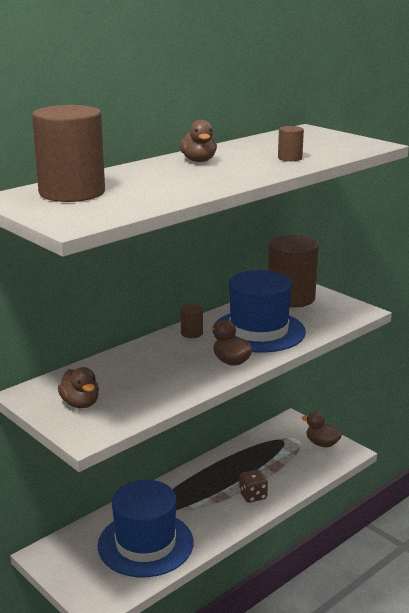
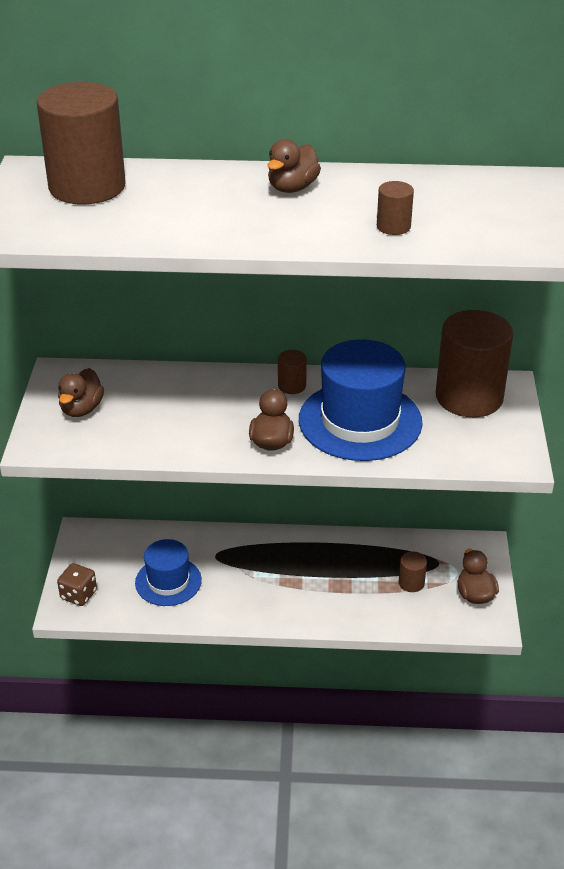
camera: 45 degrees right, 15 degrees up
(145, 544) = (168, 581): blue hat -> blue hat, size x0.60
(253, 495) = (322, 602): brown dice -> brown dice (78, 595)
(284, 457) = (411, 583): none -> brown cylinder

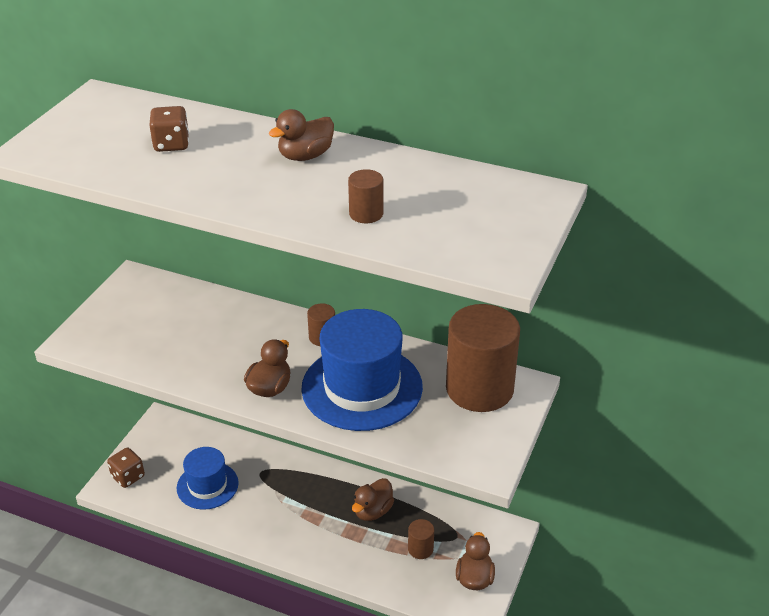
camera: 20 degrees right, 0 degrees up
(81, 409) = (130, 316): brown duck -> brown duck (372, 511)
(87, 187) = (131, 121): brown cylinder -> none
(149, 200) = (171, 144): none -> brown dice

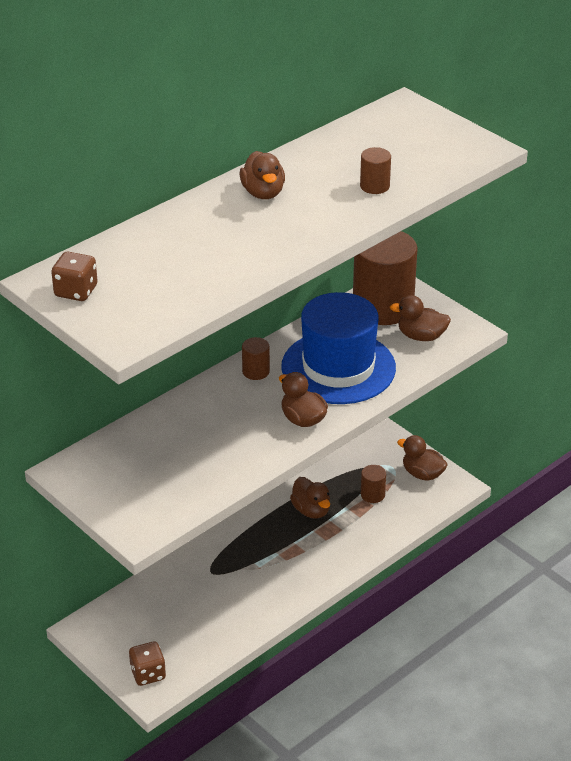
camera: 65 degrees left, 0 degrees up
(171, 144) = (183, 256): brown dice -> brown dice (76, 291)
(207, 485) = (203, 615): blue hat -> none
(451, 431) = (421, 336): none -> brown duck

